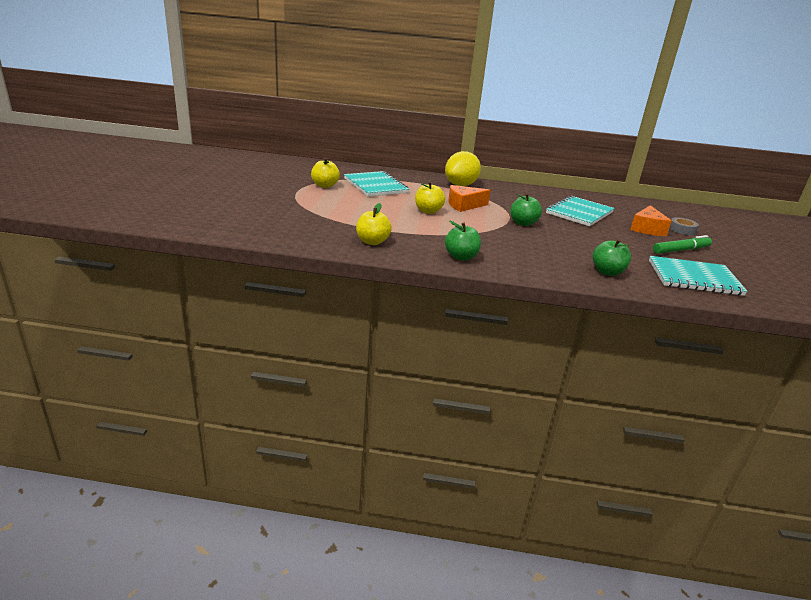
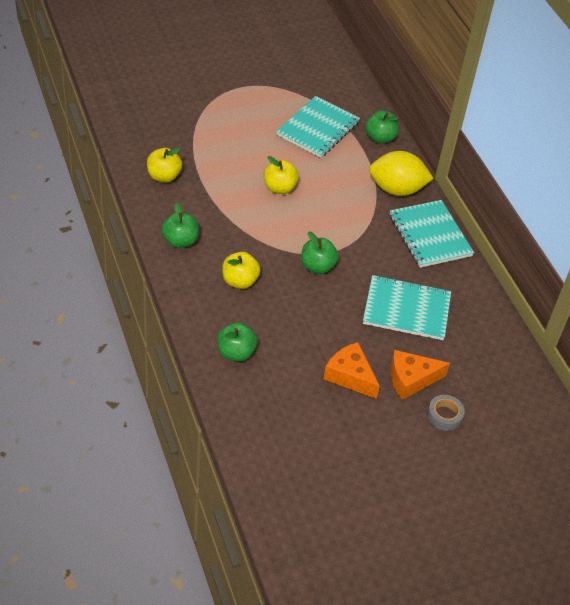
camera: 60 degrees right, 20 degrees up
(325, 185) = (278, 97): yellow apple -> yellow apple (240, 281)
(405, 175) = (380, 138): none -> green apple
(464, 205) = (327, 209): orange cheese -> orange cheese (350, 376)
(681, 250) = (363, 415): green marker -> none
(694, 278) = (282, 427): turquoise notebook -> turquoise notebook (430, 235)

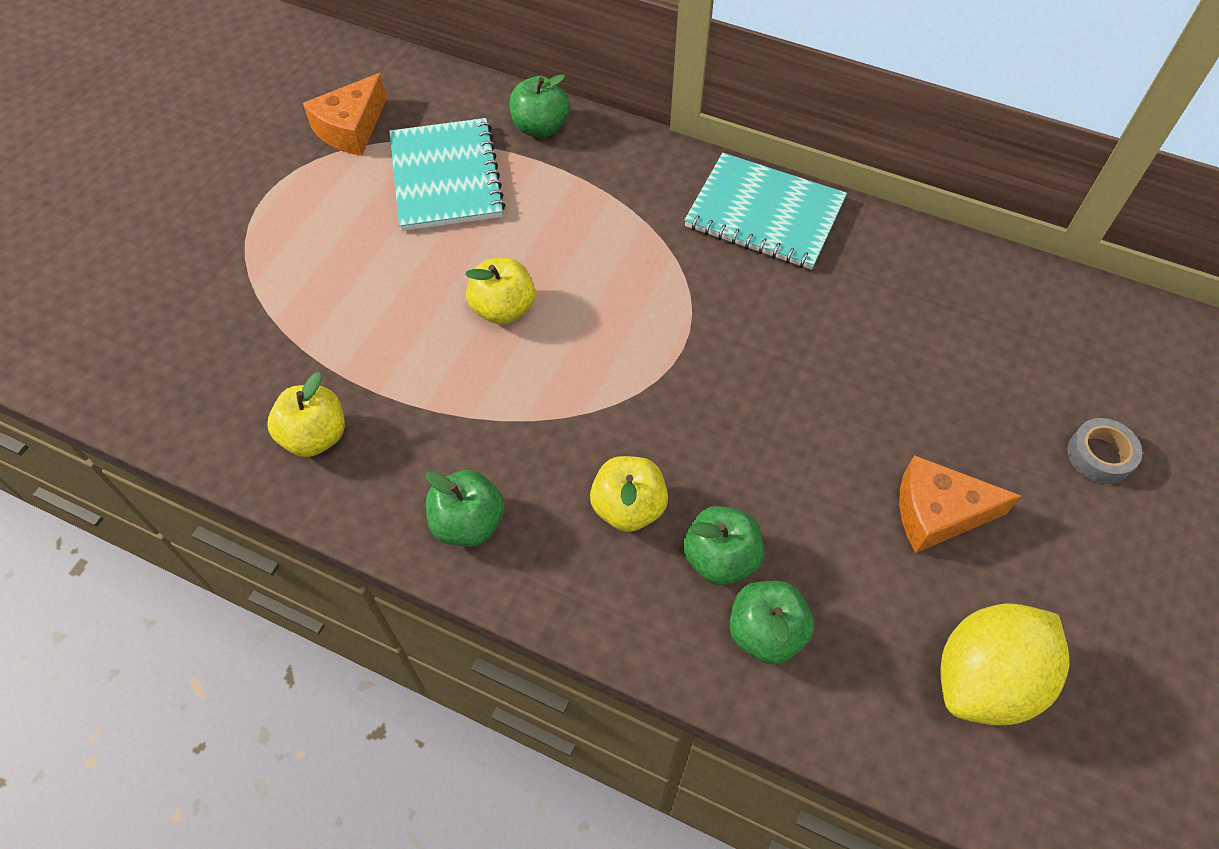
camera: 40 degrees left, 10 degrees up
(317, 266) = (696, 384): green apple -> green apple (720, 558)
(396, 189) = (648, 183): yellow lemon -> yellow lemon (985, 679)
(406, 309) = (871, 344): turquoise notebook -> none
(411, 379) = (1003, 442): orange cheese -> orange cheese (351, 129)

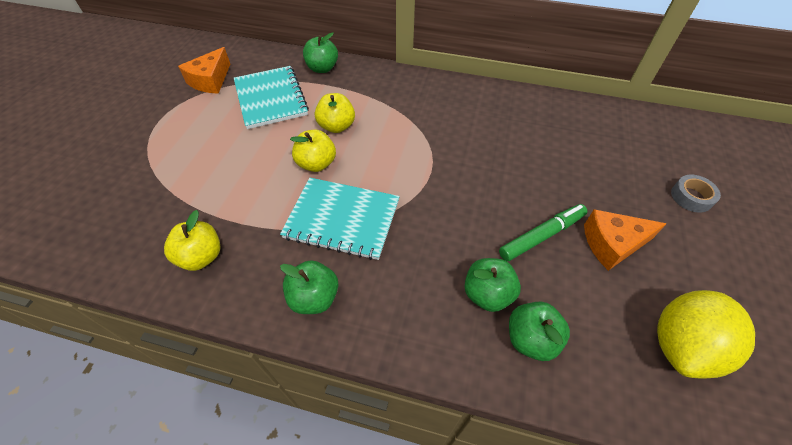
camera: 10 degrees left, 5 degrees down
(628, 507) = (419, 271): yellow apple -> yellow apple (336, 126)
(764, 214) = (459, 96): turquoise notebook -> turquoise notebook (342, 219)
(830, 482) = (541, 236): none -> green marker

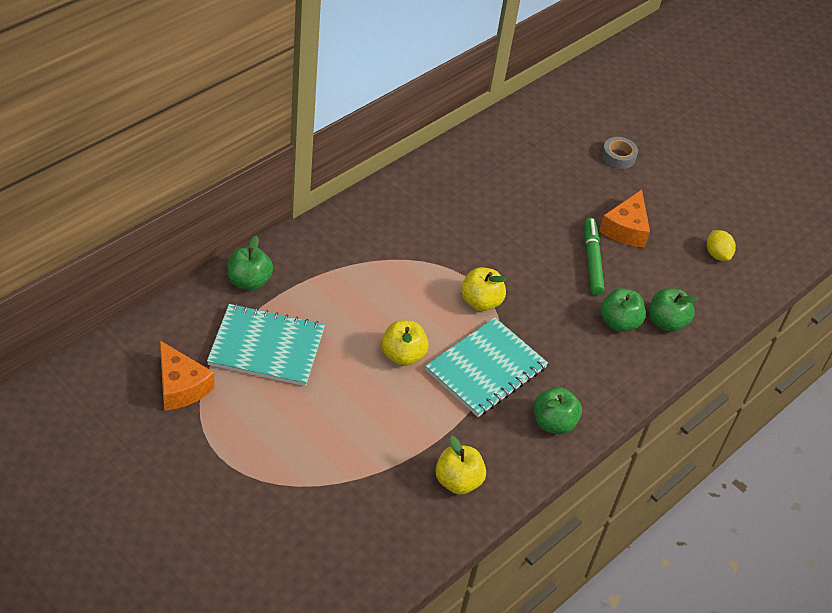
camera: 65 degrees left, 5 degrees down
(336, 126) = (360, 316): yellow apple -> yellow apple (480, 302)
(682, 345) = (717, 254): yellow lemon -> yellow lemon, size x0.51

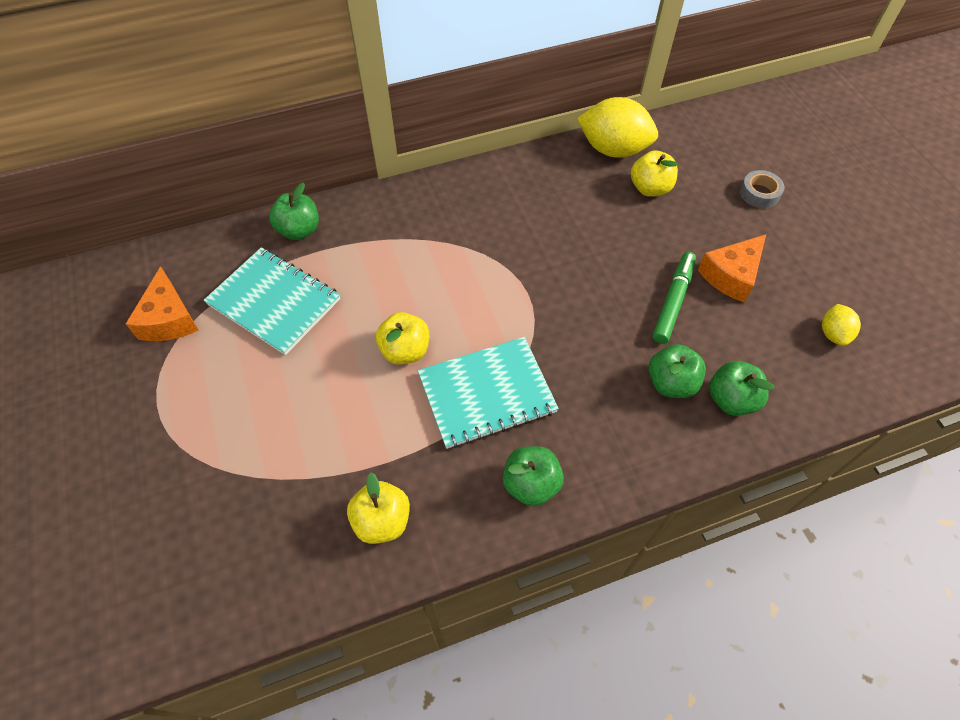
camera: 30 degrees right, 10 degrees up
(480, 302) = (521, 314): yellow apple -> yellow apple (650, 188)
(484, 145) = (613, 150): none -> yellow lemon

